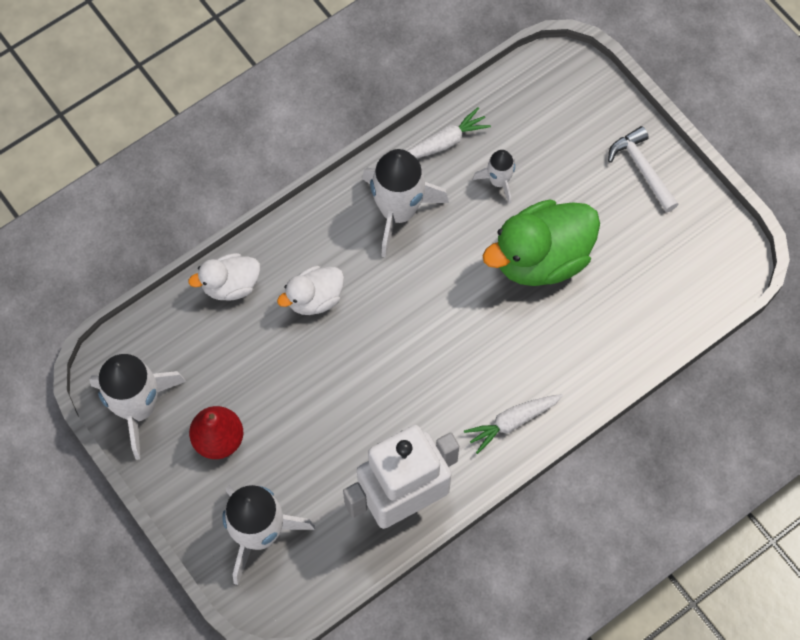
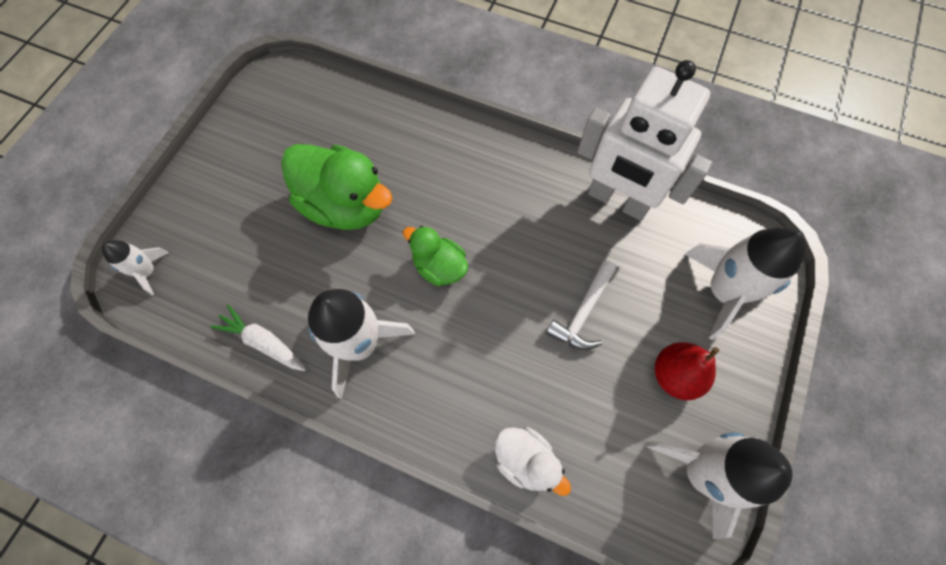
camera: 120 degrees left, 0 degrees up
(314, 298) = (491, 370): white duck -> none
(430, 306) = (439, 267): none -> green duck
(499, 181) = (285, 273): white rocket -> white rocket (147, 271)
(512, 422) = (501, 158): white carrot -> none
(642, 168) = (219, 170): white hammer -> white hammer (583, 312)

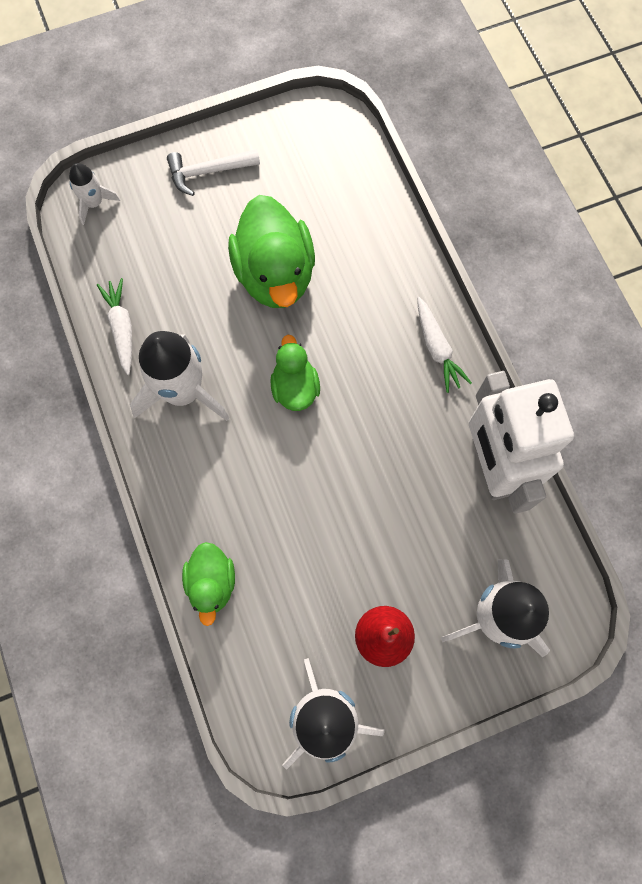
camera: 45 degrees right, 5 degrees up
(505, 159) = (437, 348): none -> white carrot
(526, 460) = (212, 583): white duck -> green duck
(583, 312) = (365, 524): white hammer -> white hammer (208, 172)

